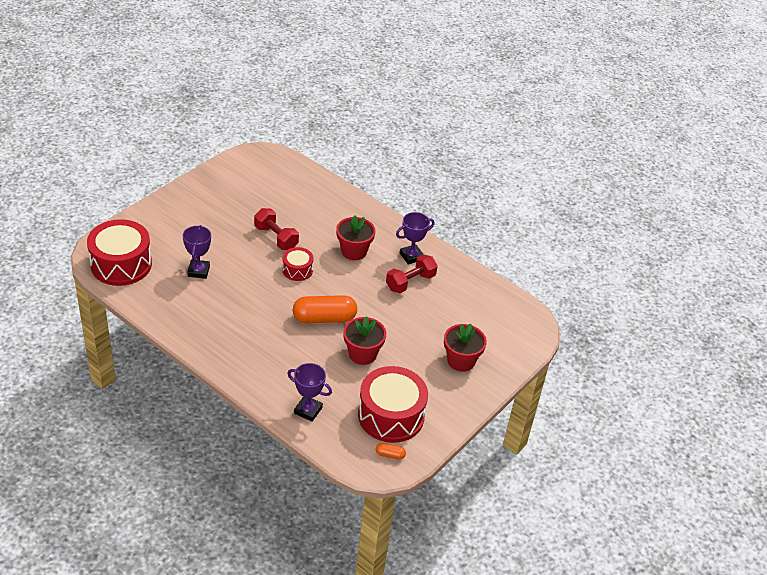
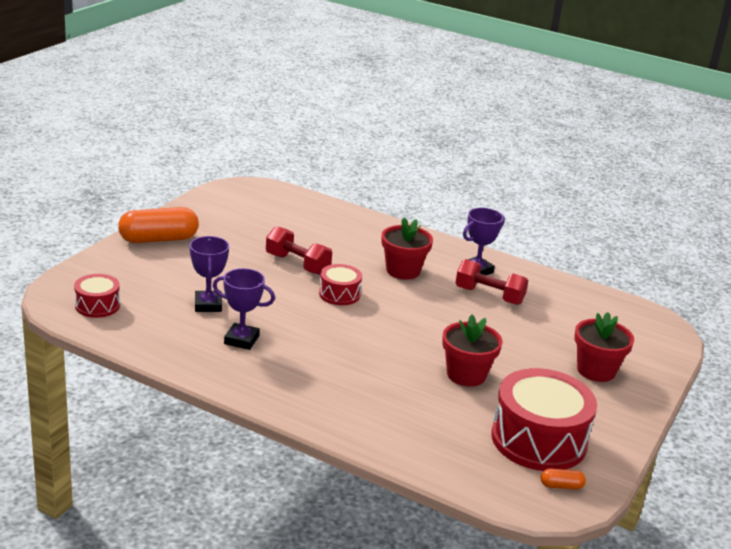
camera: 10 degrees left, 15 degrees down
(121, 264) = (97, 305): red drum -> red drum, size x0.52
(308, 410) = (423, 445): purple trophy -> purple trophy (241, 340)
(324, 318) = (397, 341): orange capsule -> orange capsule (159, 239)
(410, 282) = (489, 296): red dumbbell -> red dumbbell turned 75 degrees clockwise

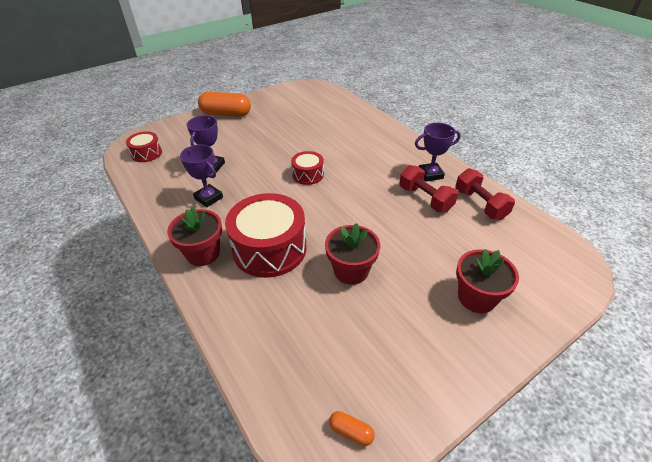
camera: 30 degrees right, 15 degrees up
(297, 264) = (298, 146): red dumbbell -> red dumbbell (480, 204)
(403, 270) = (370, 164): red flower pot -> red flower pot (203, 253)
(538, 440) = (367, 363): red drum -> red drum (269, 248)

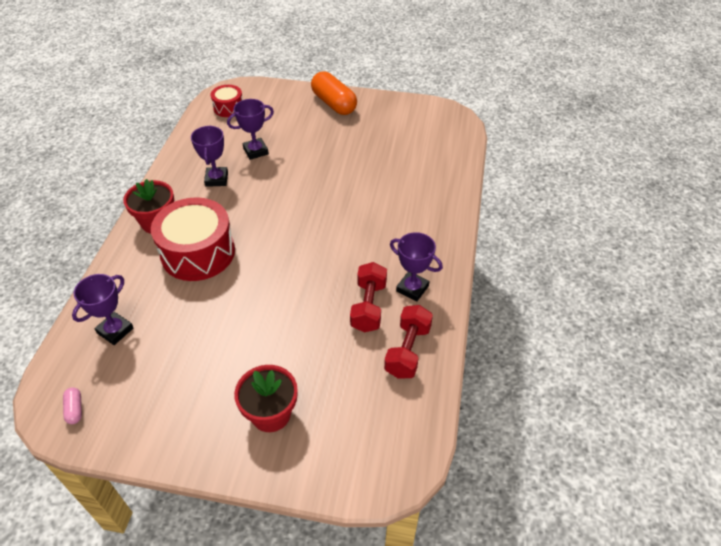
camera: 45 degrees right, 5 degrees up
(289, 347) = (115, 330): none -> purple trophy
(308, 175) = (311, 211): red drum -> none
(351, 271) = (222, 315): red flower pot -> none
(351, 431) = (75, 409): orange capsule -> pink capsule

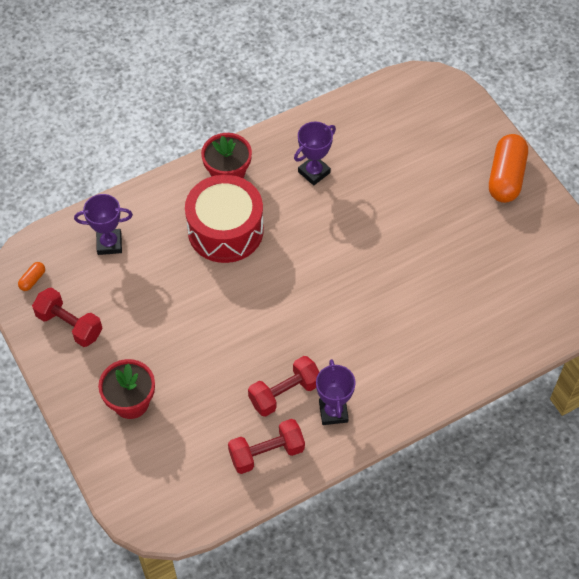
camera: 50 degrees right, 10 degrees up
(75, 409) = (32, 280): pink capsule -> orange capsule
(150, 410) = (70, 325): none -> red dumbbell
(228, 108) = (409, 102): red drum -> none
(255, 151) = (376, 171): purple trophy -> none

